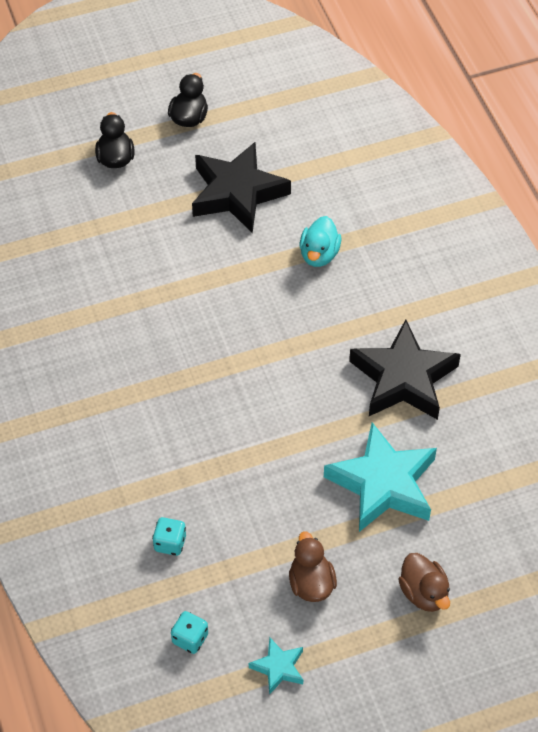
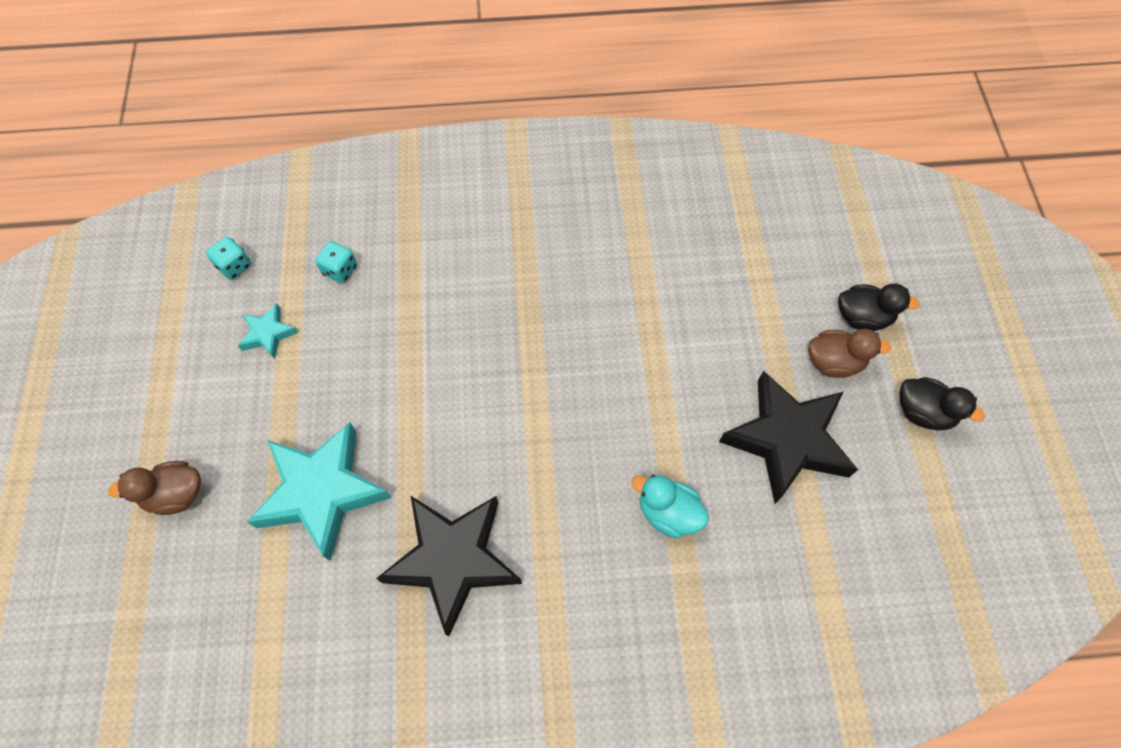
camera: 105 degrees right, 10 degrees up
(278, 668) = (168, 333): turquoise star -> turquoise star (268, 334)
(311, 583) = (239, 385): brown duck -> brown duck (834, 362)

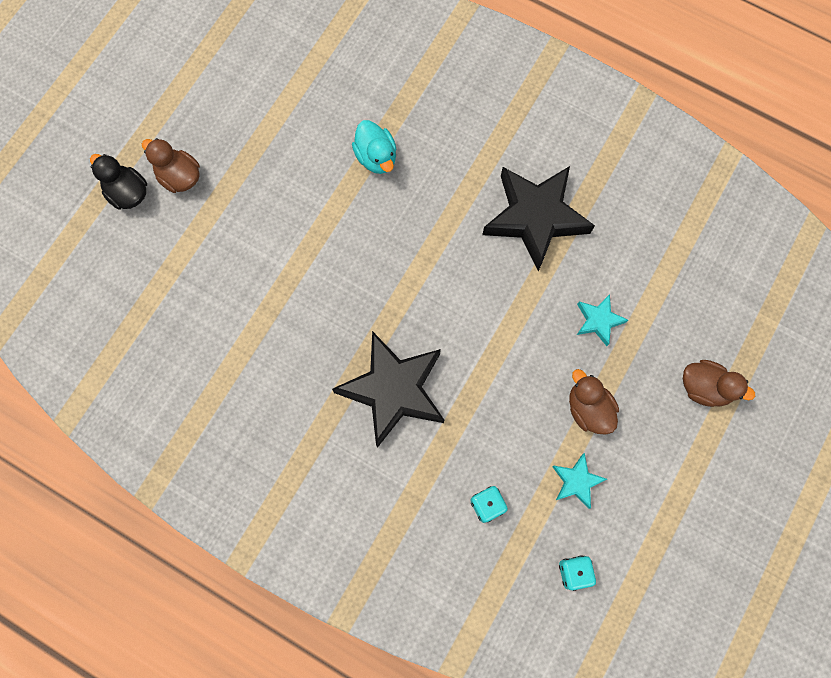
camera: 145 degrees left, 10 degrees up
(289, 401) = (588, 409): none -> brown duck
(322, 492) = (598, 320): turquoise star -> turquoise star, size x0.47
(787, 440) = (260, 149): black star -> black star (393, 390)
(922, 412) = (156, 108): black duck -> none

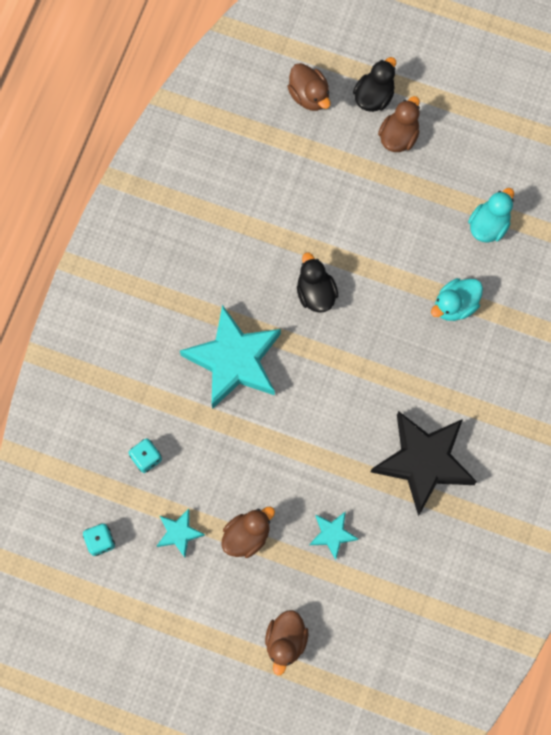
camera: 80 degrees right, 0 degrees up
(108, 259) = (309, 95): none -> brown duck
(298, 109) = (488, 225): none -> turquoise duck
(334, 291) = (315, 293): none -> black duck
(393, 390) = (234, 360): black star -> turquoise star

